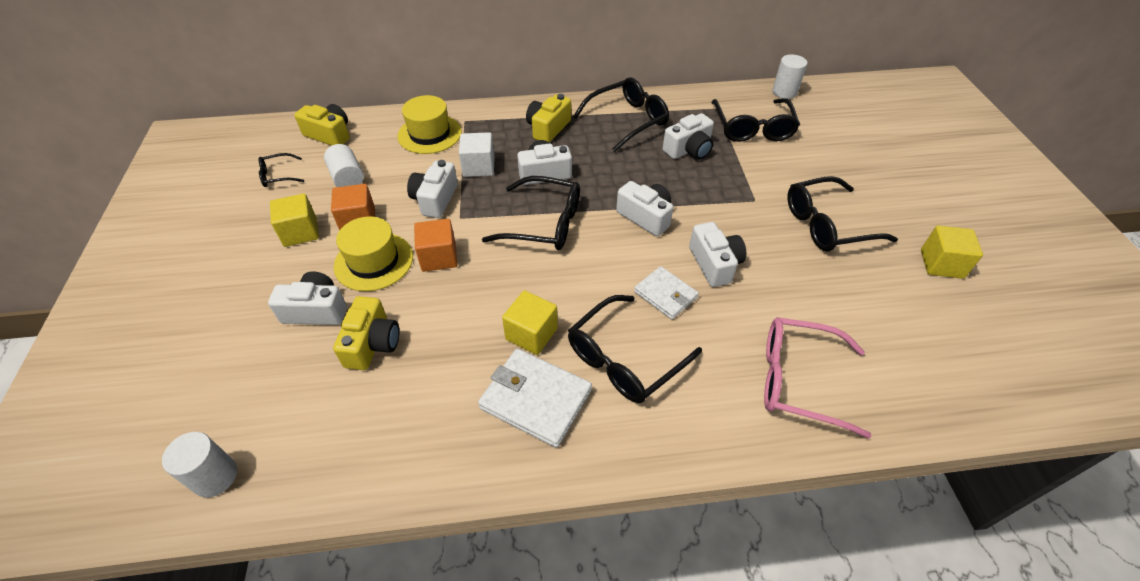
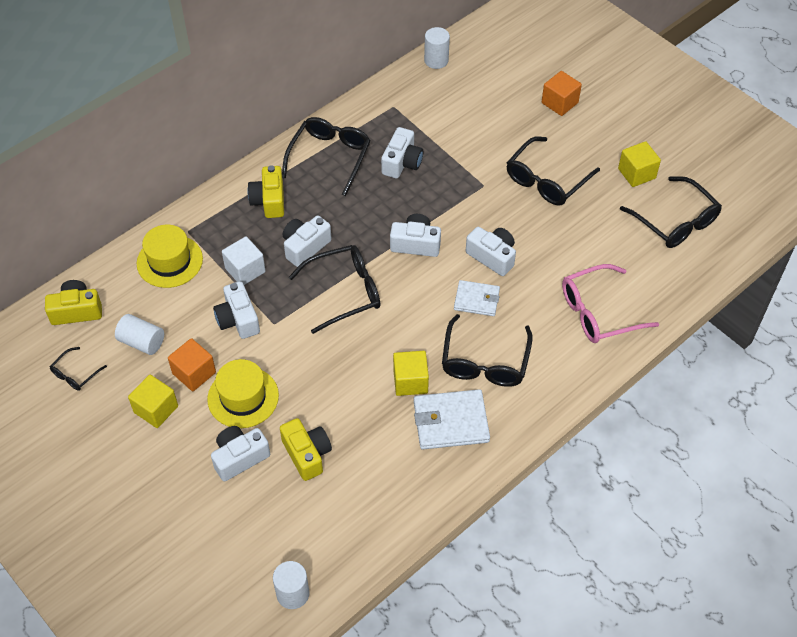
camera: 35 degrees left, 5 degrees up
(439, 257) = (290, 365): orange cube -> orange cube (559, 103)
(752, 127) = (436, 113): black glasses -> black glasses (675, 221)

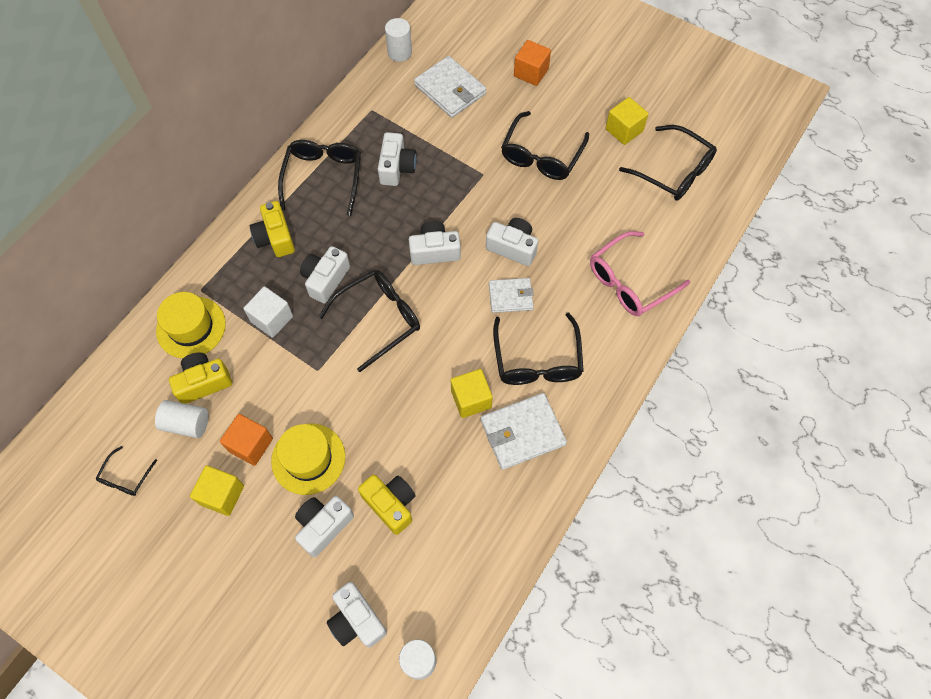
camera: 15 degrees left, 10 degrees up
(76, 311) = (107, 406): yellow camera -> yellow camera (203, 382)
(238, 319) = (279, 374): white camera -> white camera (356, 620)
(475, 103) = (450, 89): none -> white wallet

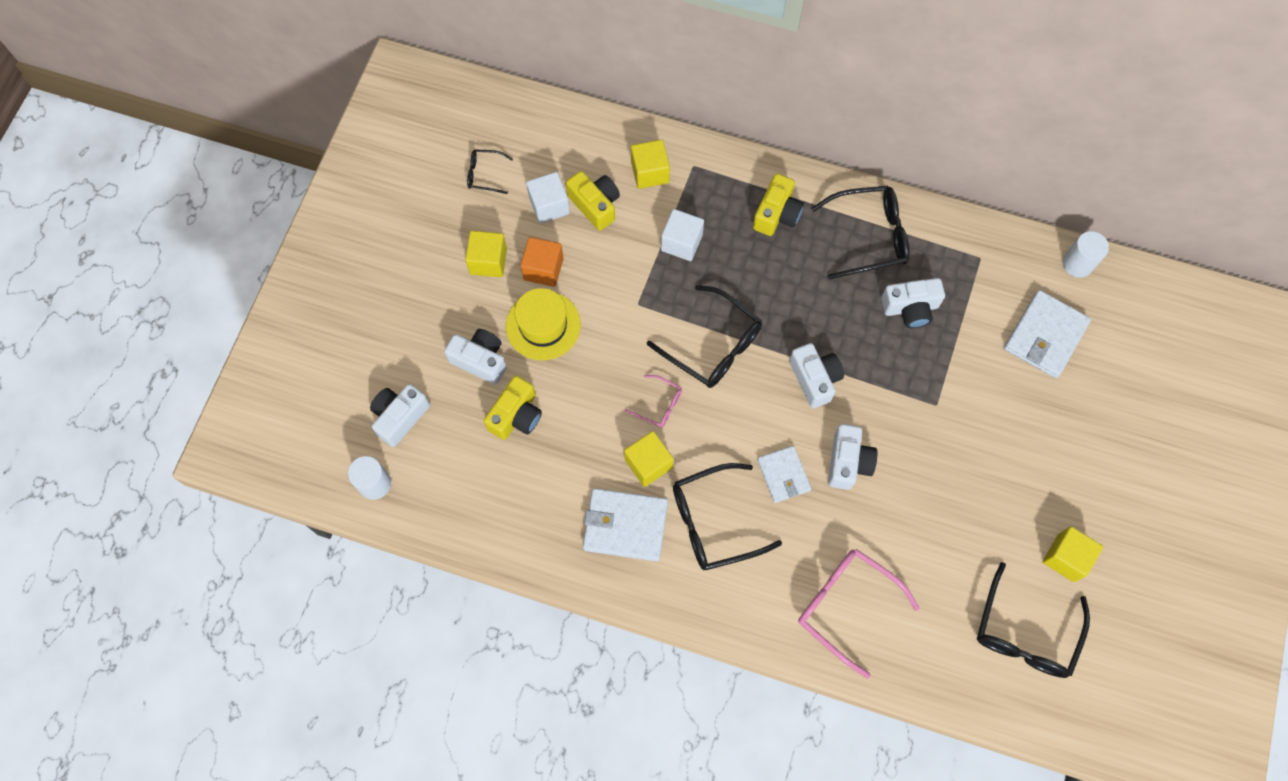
camera: 75 degrees right, 5 degrees up
(186, 424) = (549, 205): white cylinder -> white cube
(191, 327) = (650, 172): yellow hat -> yellow cube
(275, 238) = (777, 214): yellow camera -> yellow camera turned 150 degrees clockwise
(325, 279) = (743, 279): white camera -> none
(419, 377) = (659, 405): none -> pink glasses
(522, 432) = (625, 526): white wallet -> white wallet turned 45 degrees counterclockwise
(531, 72) = (1111, 424): orange cube -> none
(542, 155) = (989, 466): black glasses -> none

